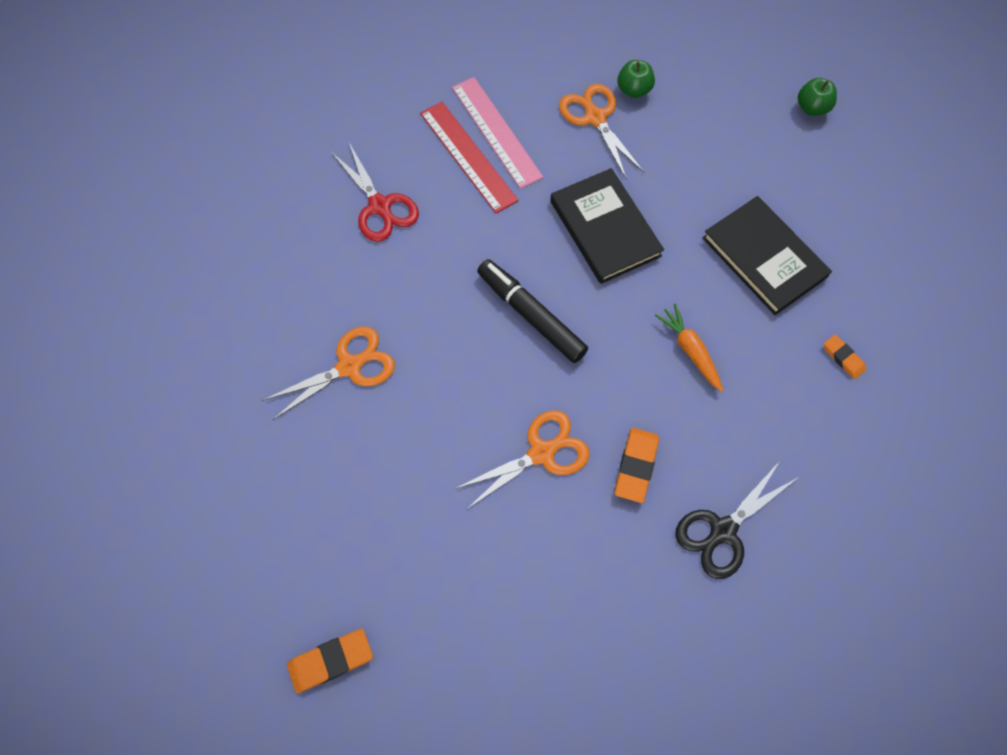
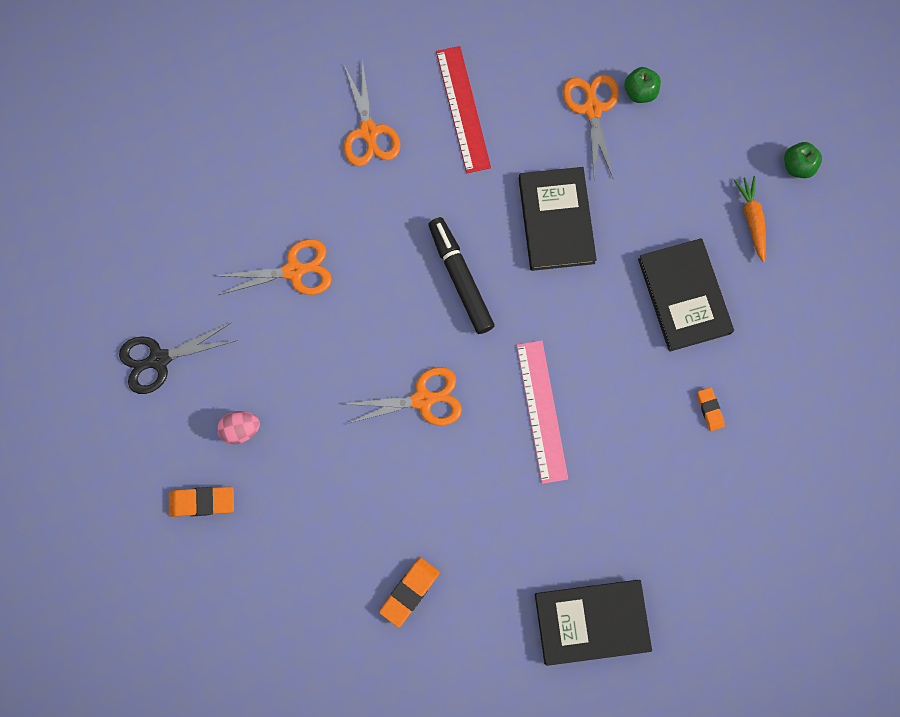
camera: 20 degrees right, 10 degrees up
(349, 558) = (241, 429): none -> pink egg
(380, 206) = (368, 132): red scissors -> orange scissors
(496, 132) = (497, 93): pink ruler -> pink ruler (541, 411)
(636, 466) = (494, 438): orange eraser -> orange eraser (409, 592)
(690, 350) = (582, 357): orange carrot -> orange carrot (751, 219)
(723, 531) = (542, 515): black scissors -> black scissors (159, 359)
(830, 631) = (591, 621): none -> black book

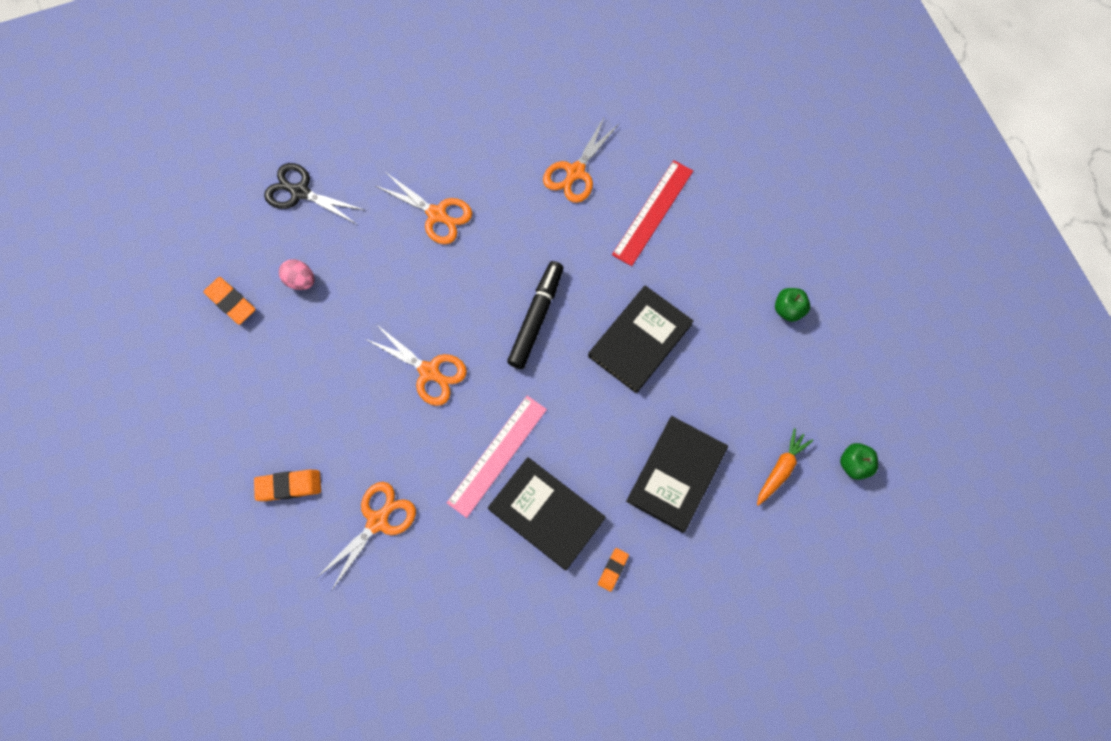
camera: 45 degrees right, 5 degrees down
(591, 621) = (380, 629): black book -> black book (546, 513)
(592, 109) = (742, 291): orange scissors -> orange scissors (378, 521)

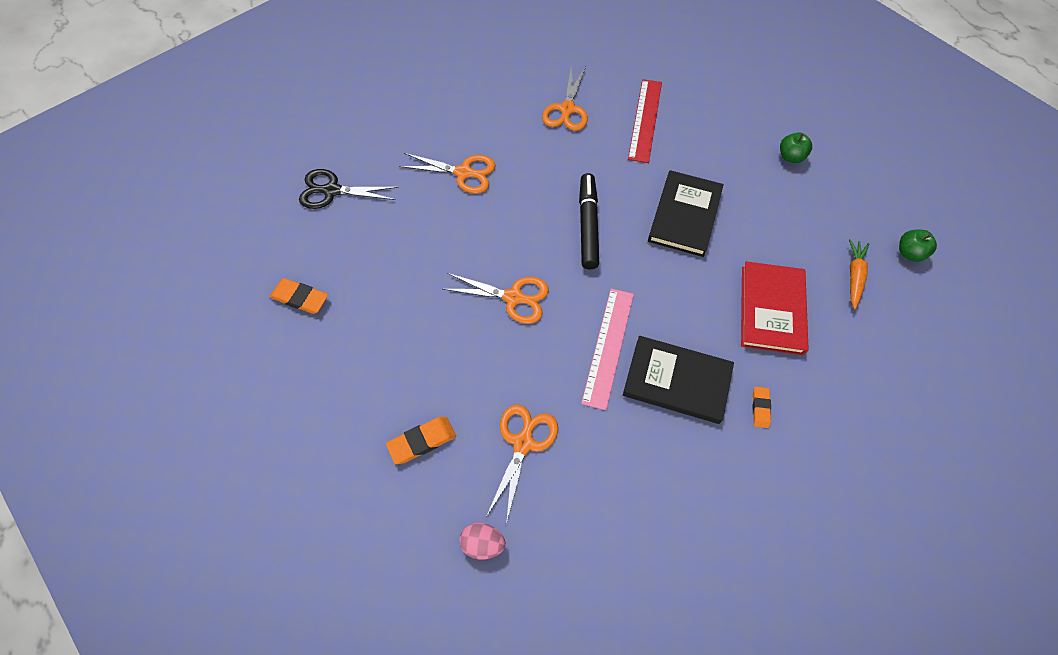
camera: 20 degrees left, 10 degrees down
(301, 280) = (361, 260): pink egg -> pink egg (483, 543)
(676, 474) = (771, 309): black book -> red book

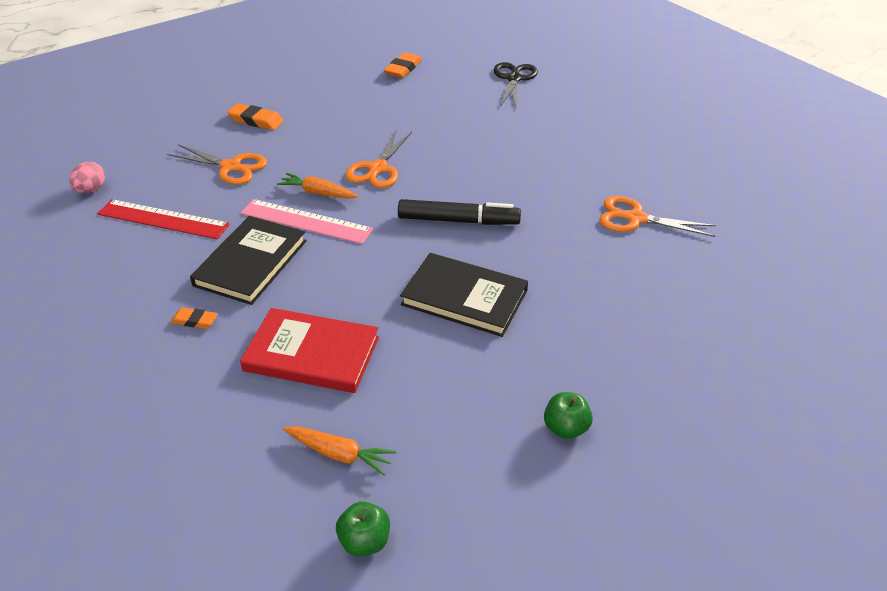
camera: 95 degrees right, 20 degrees down
(422, 441) = (256, 120): orange eraser -> orange eraser turned 45 degrees counterclockwise
(463, 173) = (534, 145): orange scissors -> none
(483, 543) = (160, 145): pink egg -> pink egg (91, 190)
(561, 345) = (318, 193): none -> orange carrot
(645, 120) = (625, 282): red ruler -> red ruler (163, 219)

